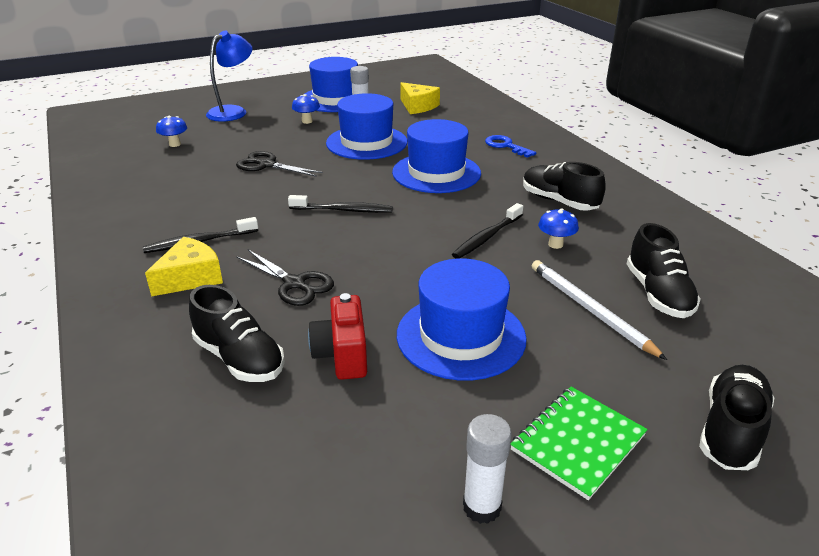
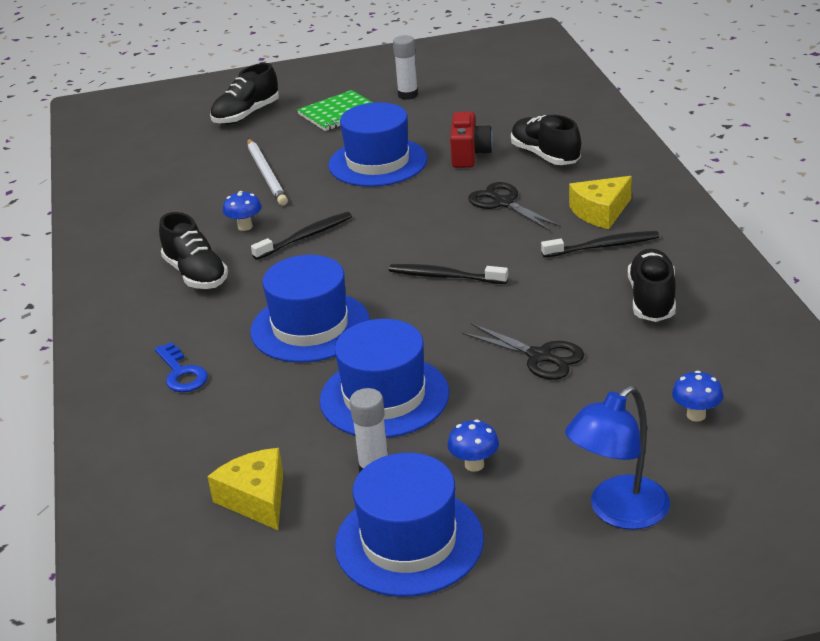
camera: 165 degrees left, 0 degrees up
(658, 294) = (201, 183): black shoe -> black shoe (652, 300)

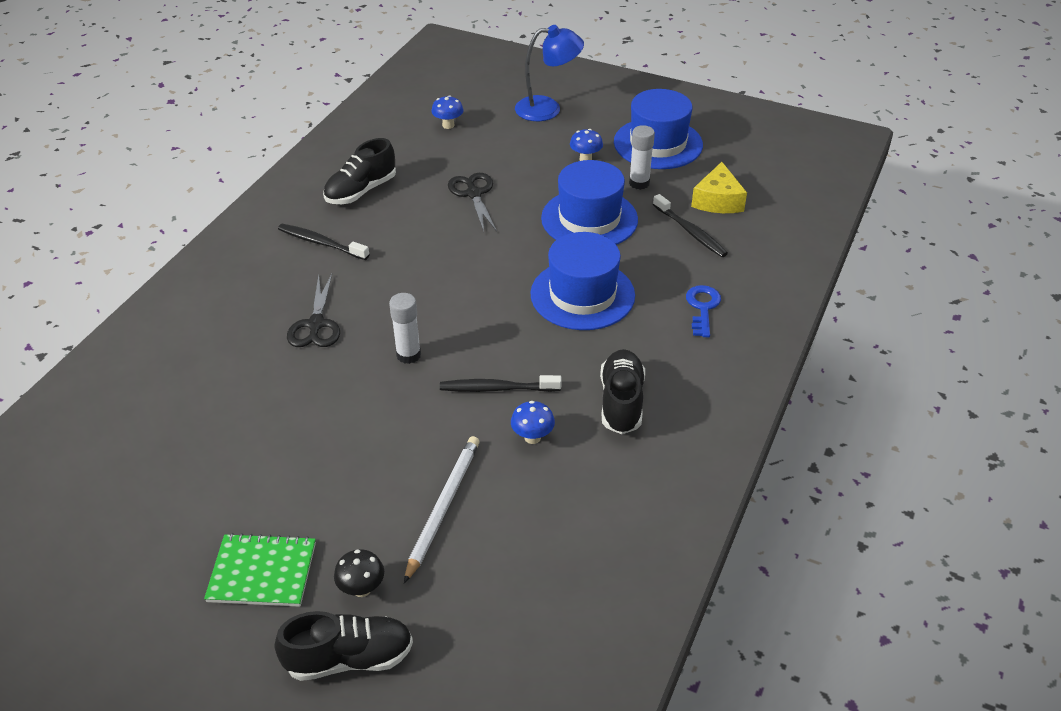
camera: 145 degrees left, 10 degrees up
(272, 132) = (362, 589): none -> black mushroom
(378, 162) = (333, 449): blue hat -> none
(408, 95) = (162, 551): white glue stick -> white glue stick (408, 355)
(444, 276) = (448, 282): black toothbrush -> black toothbrush (690, 232)
(469, 155) = (255, 401): red camera -> none
(545, 156) = (209, 356): black shoe -> none
(600, 212) = (273, 271): yellow cheese -> none

